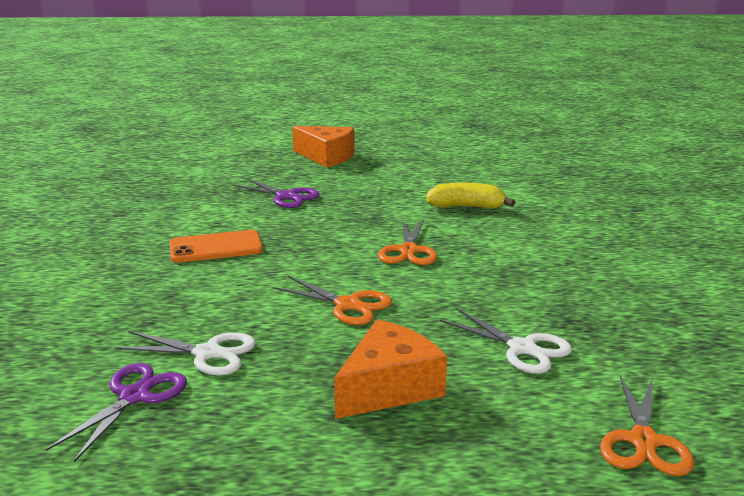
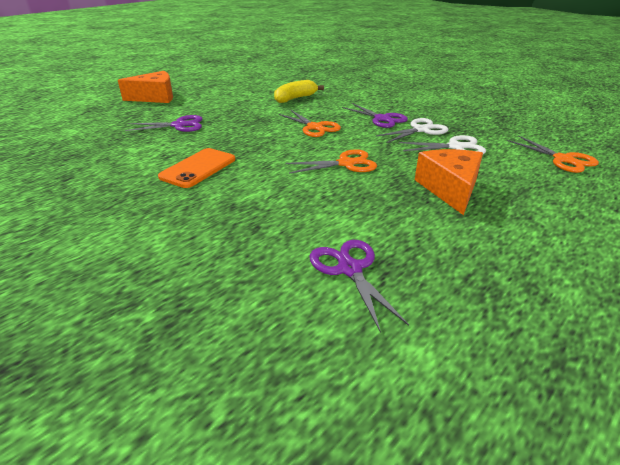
camera: 45 degrees left, 10 degrees up
(207, 353) = (333, 223): white scissors -> white scissors (420, 130)
(513, 272) = (382, 119): none -> purple scissors

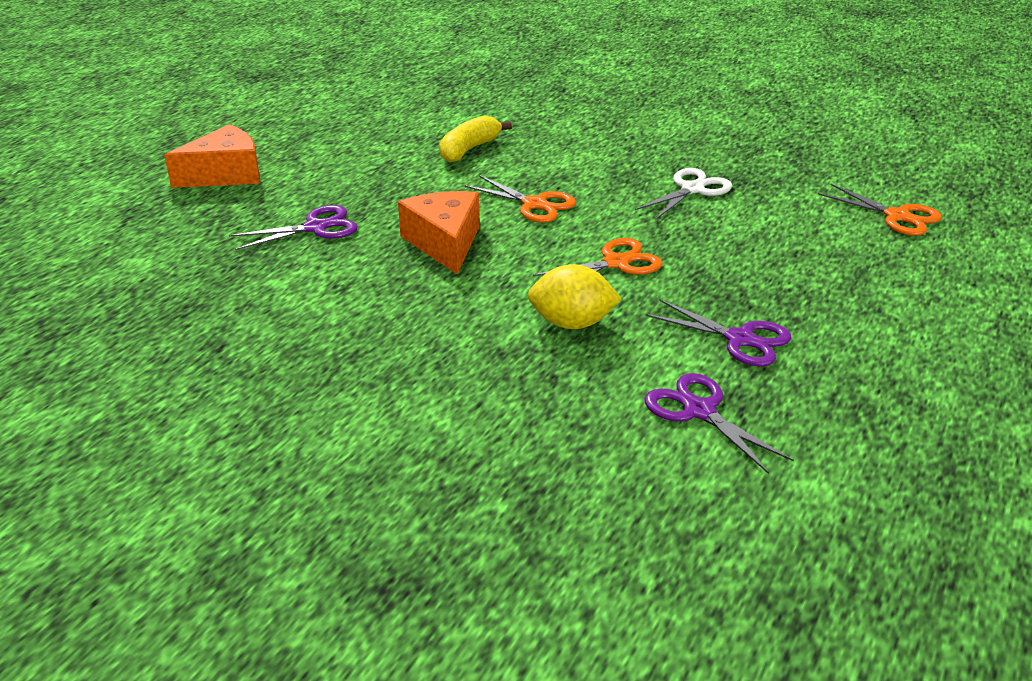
camera: 15 degrees left, 0 degrees up
(198, 168) = (408, 301): orange phone -> none
(293, 195) = (572, 323): none -> yellow lemon
(382, 119) = (626, 175): purple scissors -> purple scissors (740, 339)
(450, 189) = (770, 284): orange cheese -> orange cheese (444, 243)
(455, 147) = (753, 214): white scissors -> none

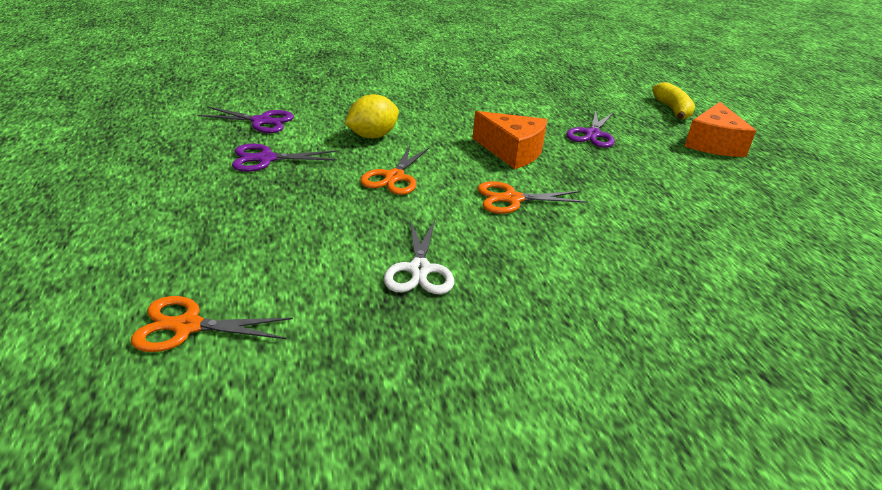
camera: 135 degrees right, 0 degrees up
(469, 149) = (649, 229): yellow banana -> yellow banana (672, 110)

